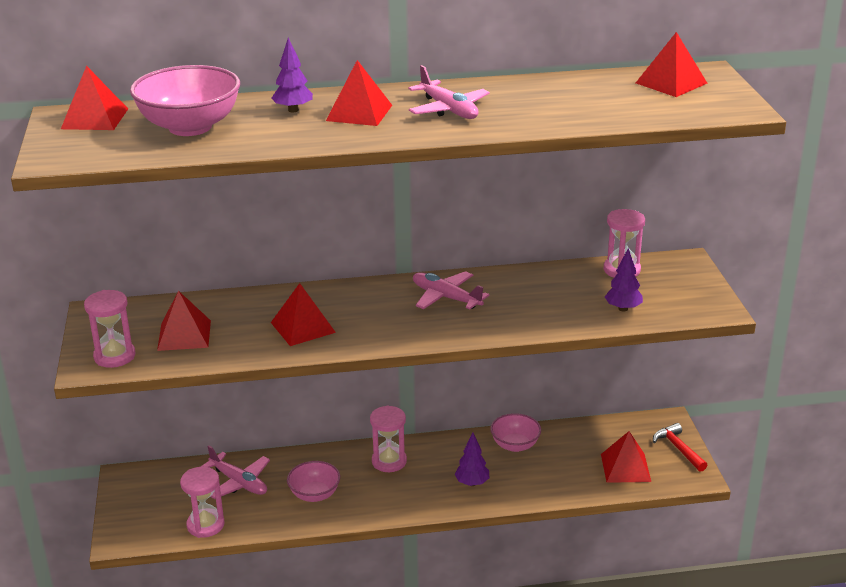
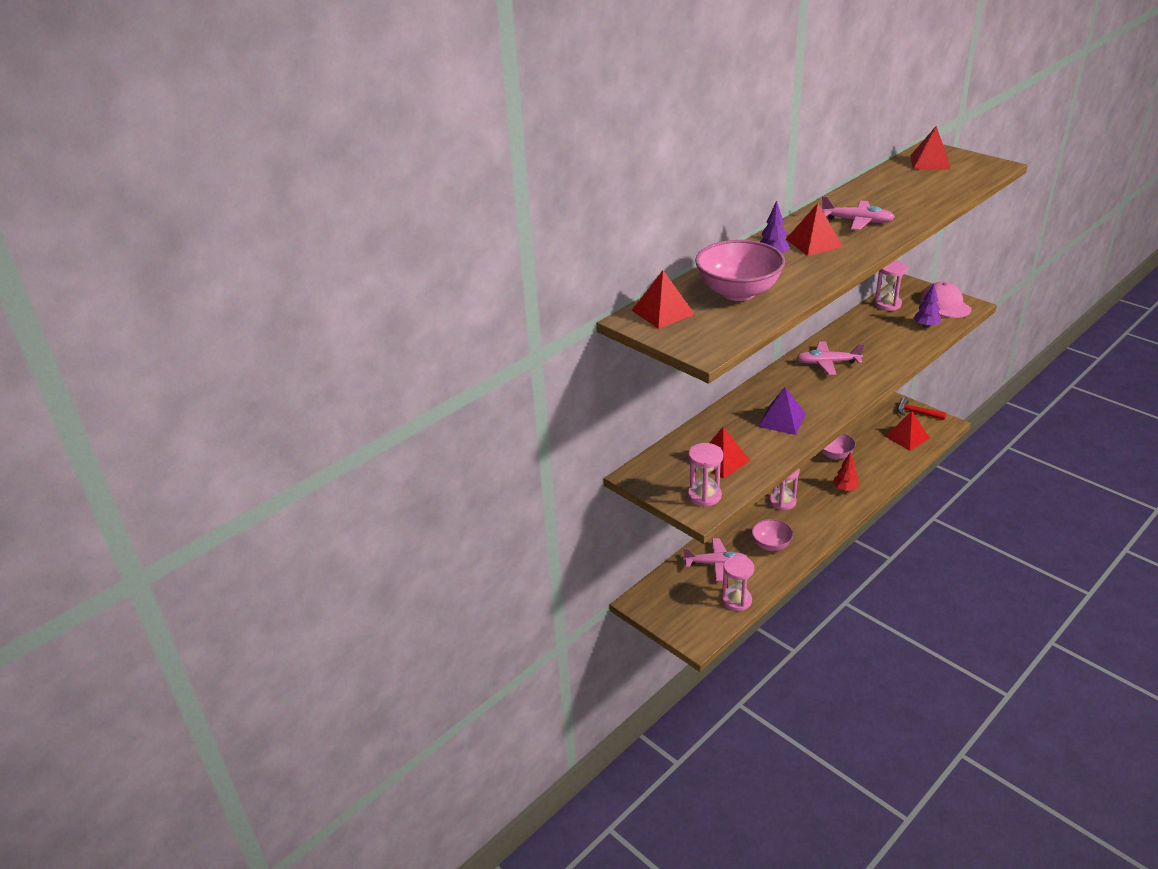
camera: 35 degrees left, 5 degrees up
(303, 327) = (782, 420): red pyramid -> purple pyramid
(472, 483) = (845, 489): purple tree -> red tree
(690, 297) = (945, 304): none -> pink cap

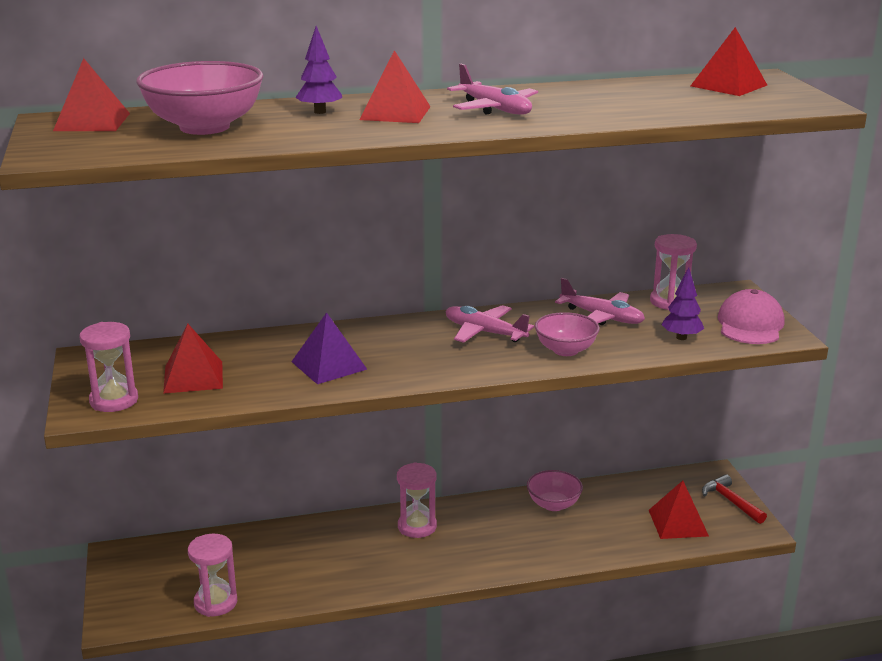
camera: 30 degrees right, 10 degrees down
(716, 564) = (250, 555): pink plane -> pink plane (602, 317)
(771, 545) = (337, 564): pink bowl -> pink bowl (565, 350)
(845, 489) = (513, 545): red tree -> none

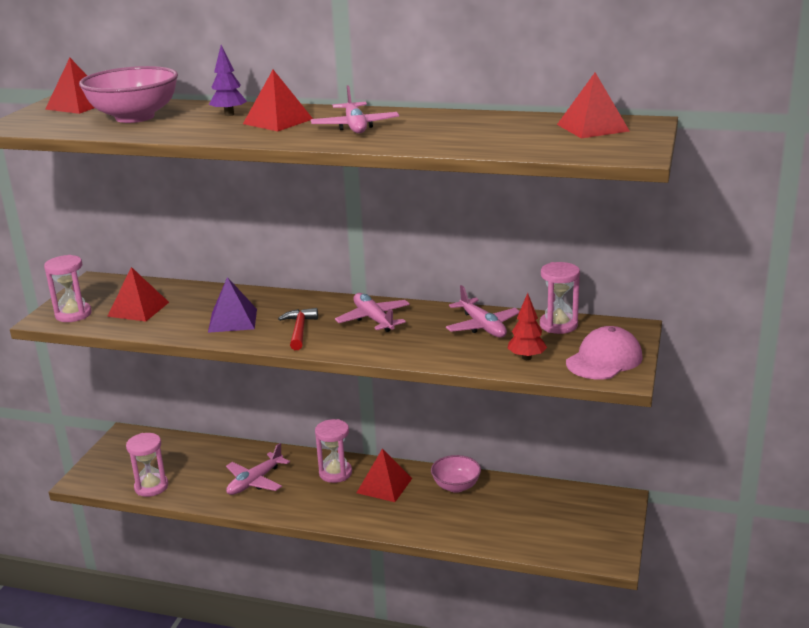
camera: 30 degrees right, 0 degrees up
(335, 560) = (255, 481): none -> pink plane
(565, 350) = (417, 347): pink bowl -> none
(678, 523) = (545, 531): red pyramid -> red pyramid (384, 485)
(681, 337) = (526, 357): purple tree -> red tree
(730, 501) = (612, 527): red hammer -> red hammer (299, 330)

